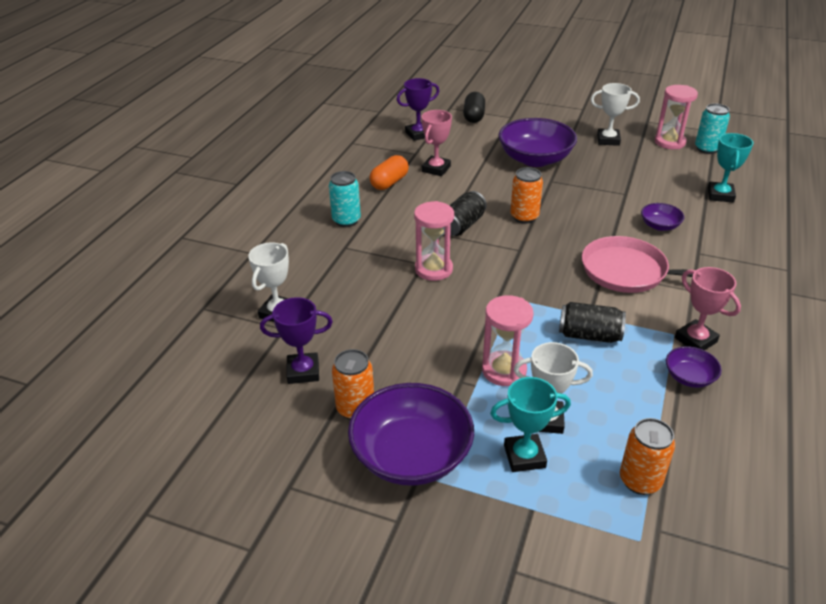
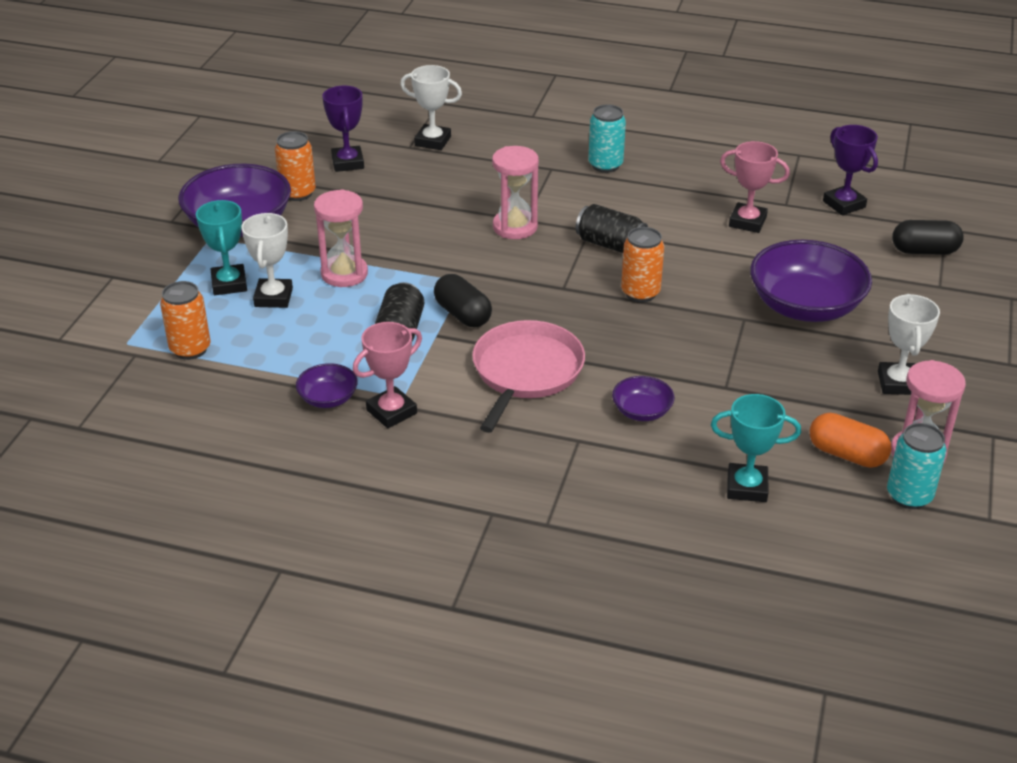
camera: 85 degrees right, 0 degrees up
(389, 182) = (701, 188): orange capsule -> orange capsule (847, 454)
(560, 300) = (463, 314): none -> black capsule

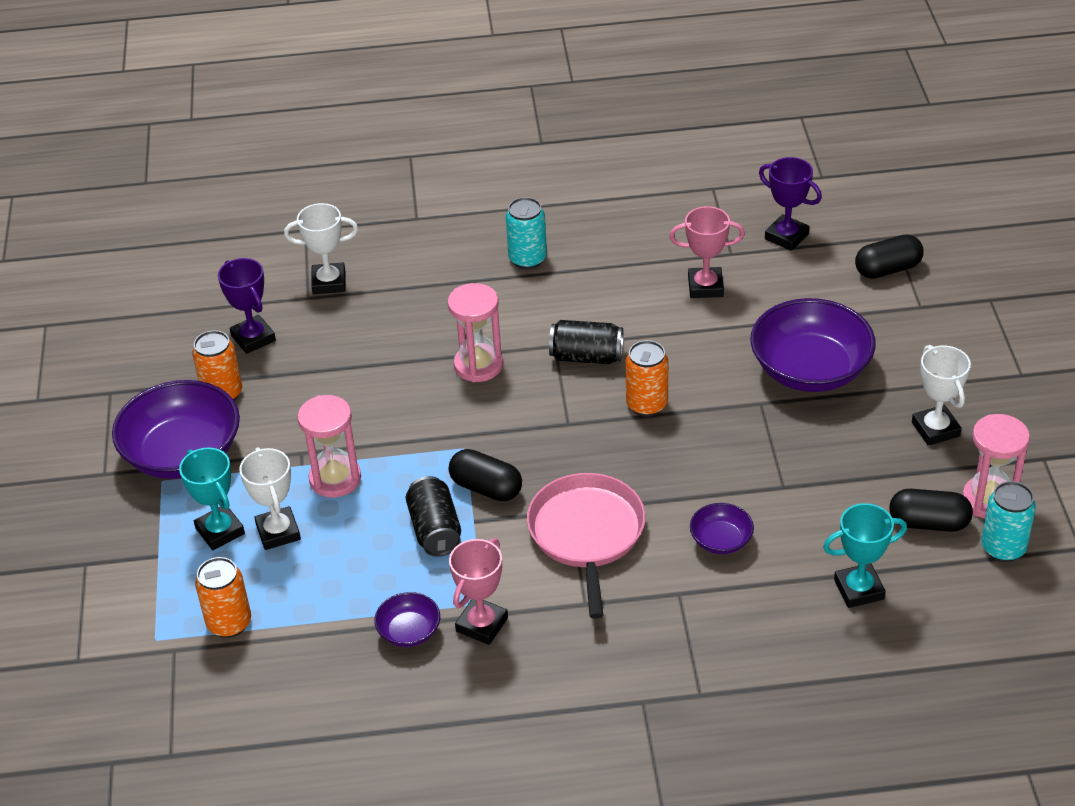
camera: 20 degrees left, 5 degrees up
(847, 454) = (928, 523): orange capsule -> black capsule

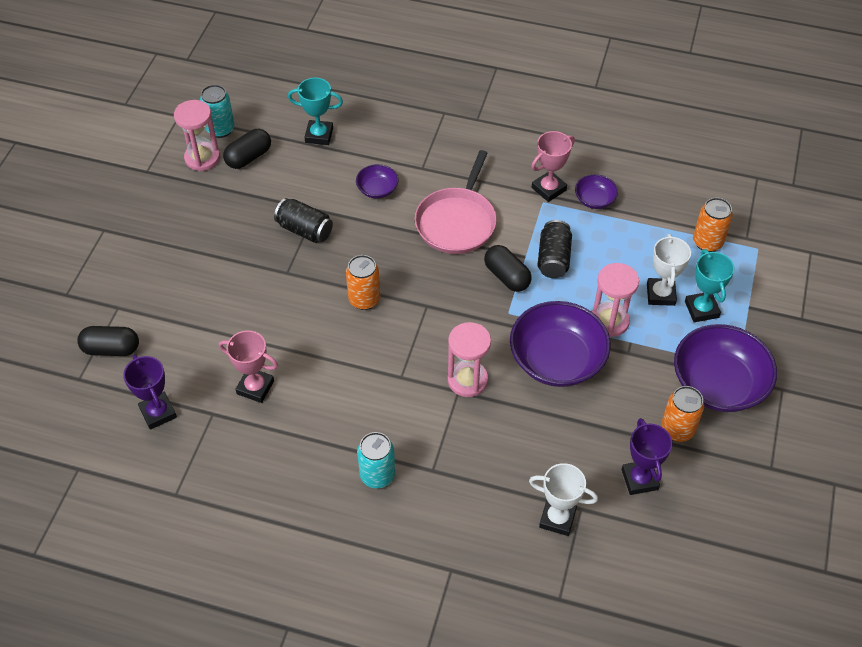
camera: 160 degrees left, 10 degrees up
(586, 356) = (383, 357): black can -> black can (305, 230)
(810, 369) = (235, 285): purple bowl -> purple bowl (557, 360)
(928, 523) = (249, 157): black capsule -> black capsule turned 75 degrees counterclockwise
(935, 429) = (192, 212): white trophy -> none

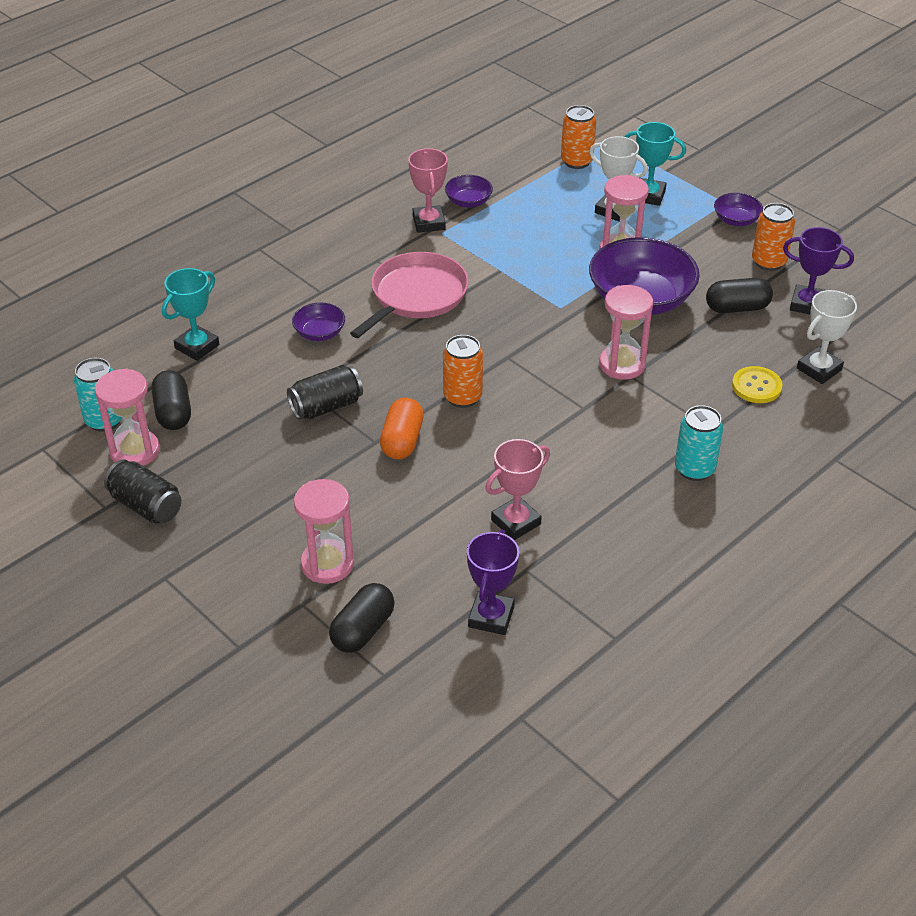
camera: 60 degrees left, 10 degrees down
(158, 303) = (327, 564): none -> pink hourglass
(158, 413) = (491, 617): purple trophy -> purple trophy turned 75 degrees counterclockwise
(297, 287) = (402, 441): none -> orange capsule
(457, 222) = (416, 296): pink pan -> pink pan turned 105 degrees counterclockwise
(504, 481) = (756, 386): none -> yellow button
(507, 276) = (515, 291): black capsule -> black capsule (737, 308)
(553, 258) = (518, 254): black can -> black can (146, 506)
(718, 384) = (736, 220): purple bowl -> purple bowl, size x0.48

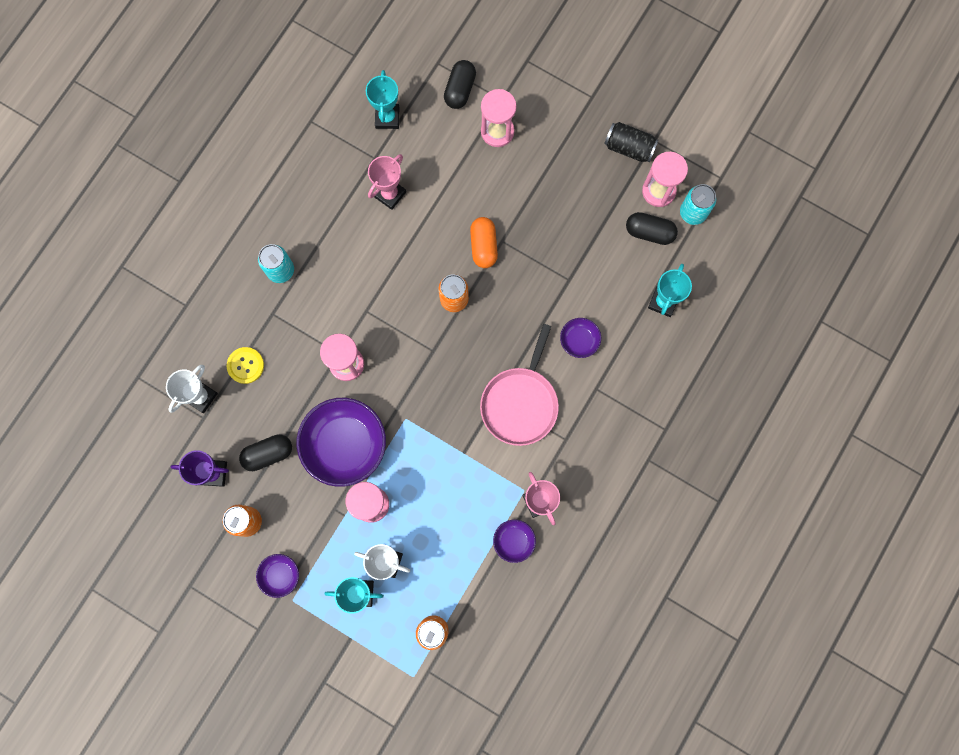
camera: 165 degrees right, 35 degrees up
(173, 412) = (649, 232): black capsule -> black capsule turned 45 degrees counterclockwise
(326, 406) = (546, 265): black can -> none
(491, 617) = (387, 118): purple trophy -> turquoise trophy

